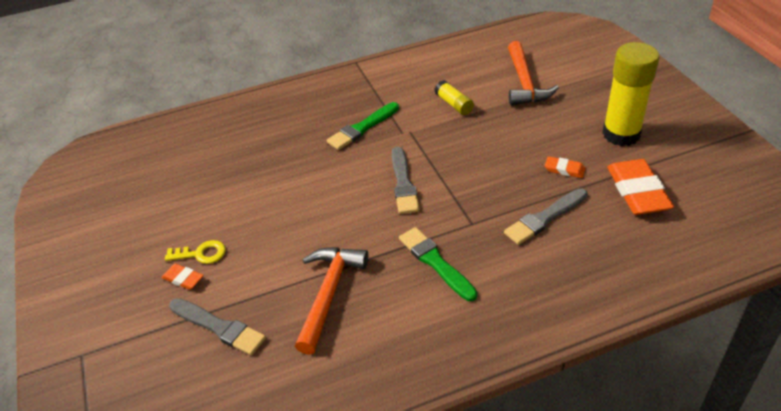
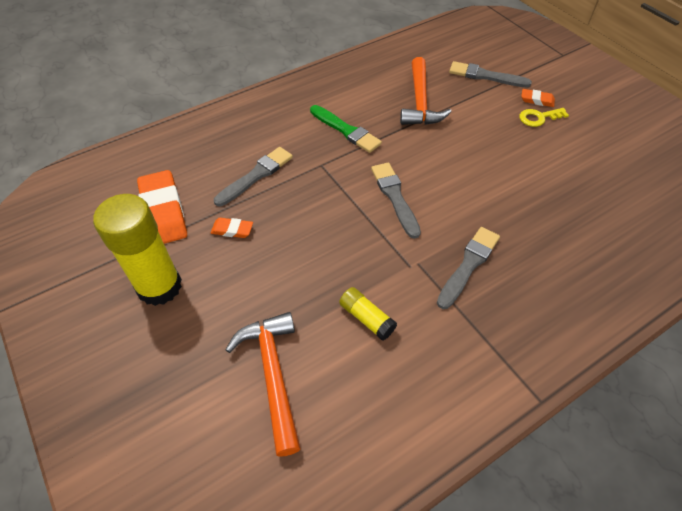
camera: 165 degrees right, 10 degrees up
(362, 128) = (468, 265): green brush -> grey brush

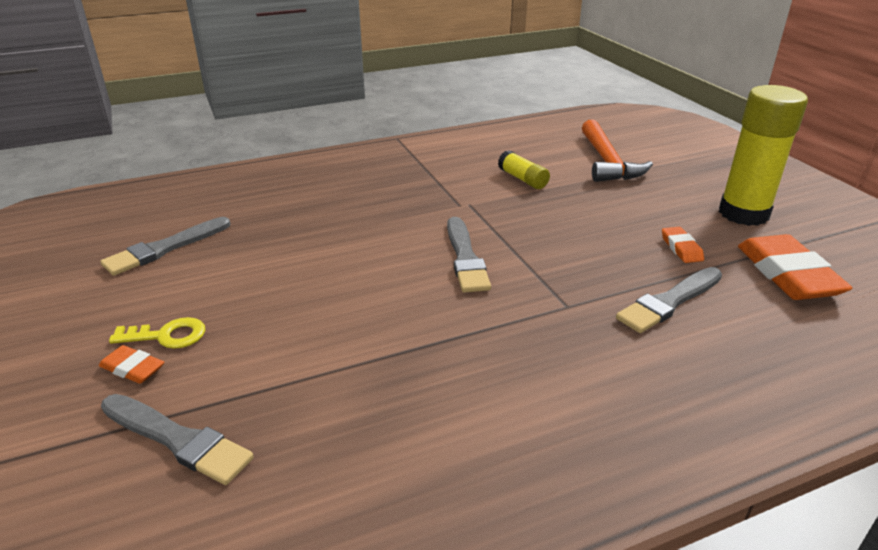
camera: 170 degrees left, 20 degrees down
(232, 230) = (681, 248): orange eraser -> orange eraser turned 60 degrees clockwise
(345, 130) = (522, 354): green brush -> none
(420, 102) = (360, 393): orange hammer -> none
(468, 265) = (407, 199): grey brush -> grey brush (165, 248)

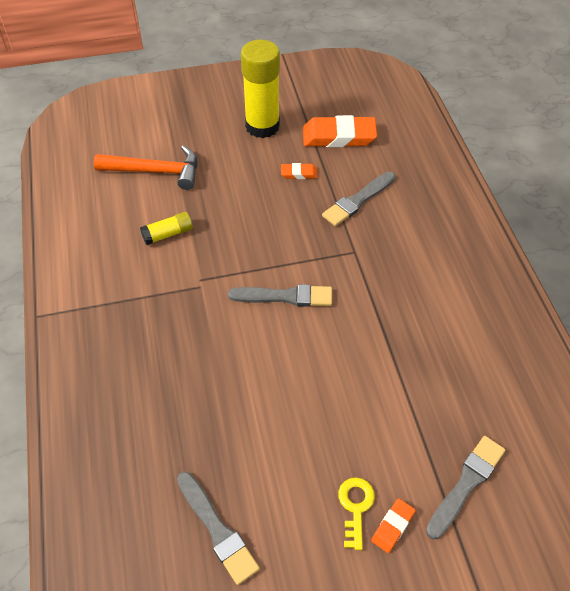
camera: 80 degrees left, 20 degrees up
(669, 302) = (358, 200): grey brush -> grey brush turned 75 degrees clockwise

